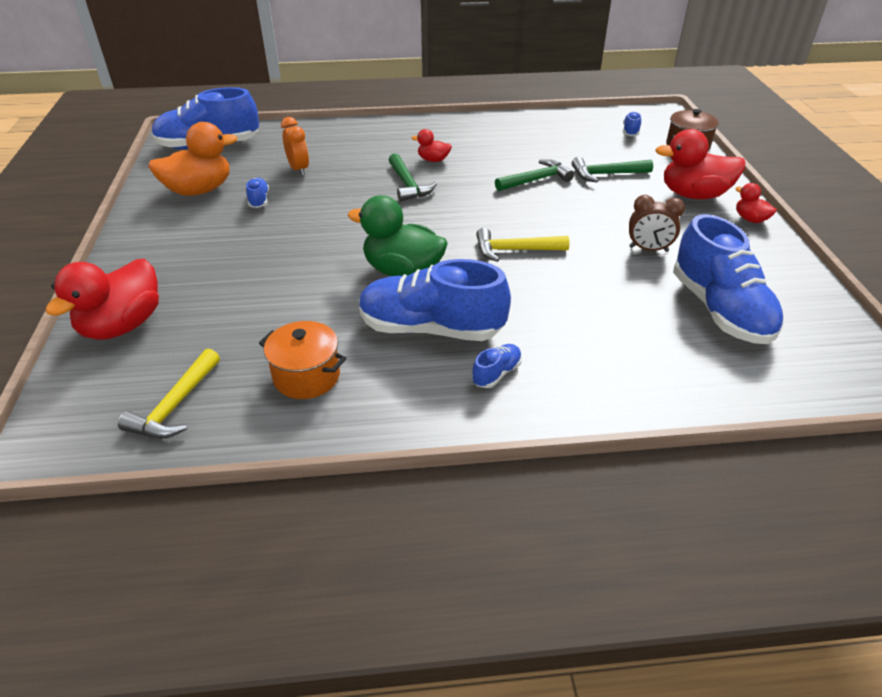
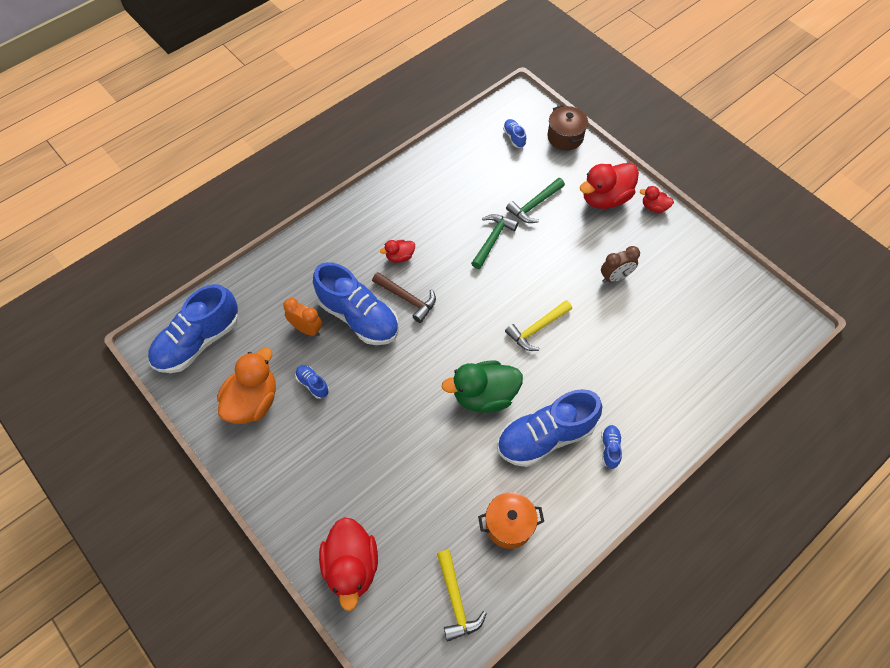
camera: 35 degrees left, 20 degrees up
(408, 185) = (407, 299): green hammer -> brown hammer
(720, 310) = (689, 313): blue shoe -> blue shoe (359, 317)

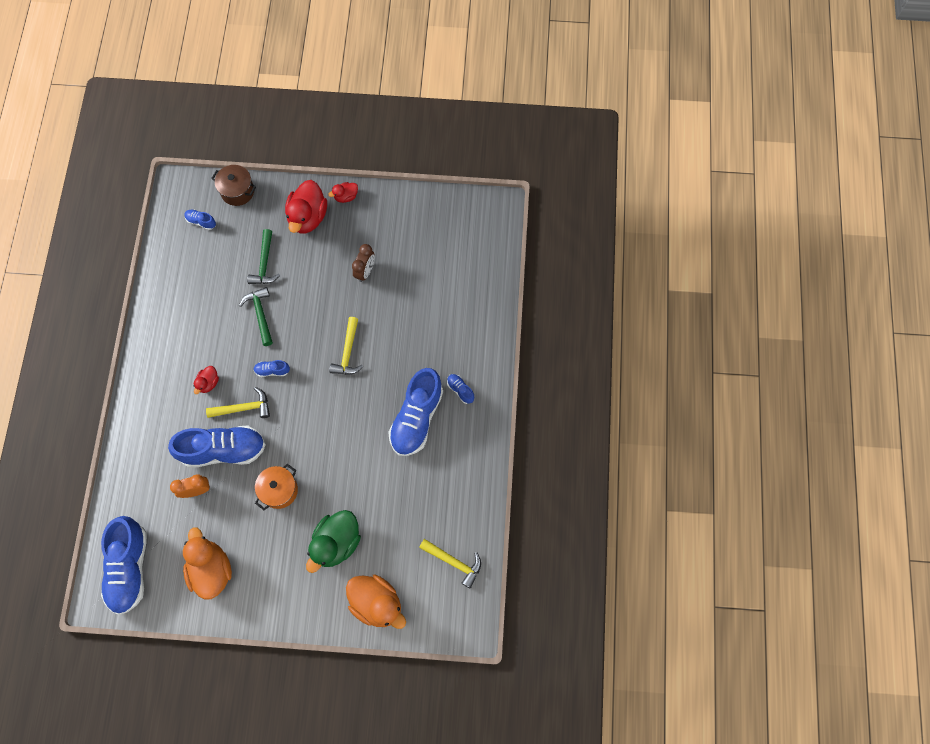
camera: 45 degrees left, 10 degrees up
(313, 384) = (239, 522): blue shoe -> blue shoe (272, 370)
(351, 566) = (377, 603): red duck -> orange duck
(407, 299) = (244, 408): brown hammer -> yellow hammer
(484, 395) = (356, 427): green duck -> green duck (336, 543)
(509, 525) = (444, 491): orange pot -> orange pot (279, 490)

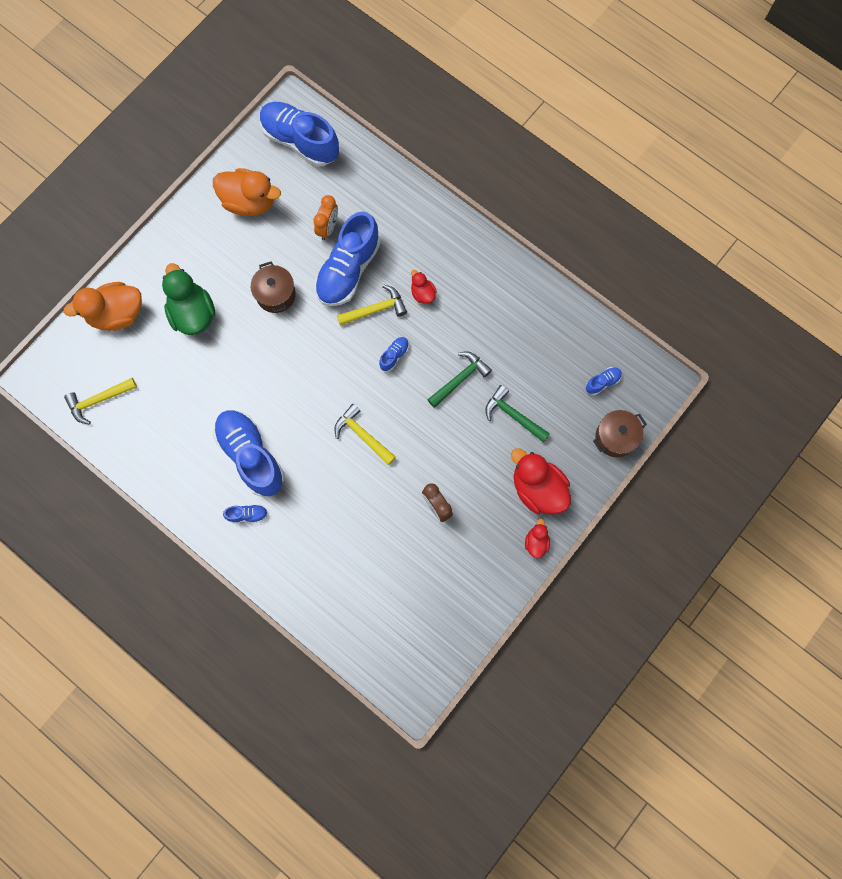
camera: 125 degrees right, 5 degrees up
(244, 408) = (375, 309): yellow hammer -> yellow hammer turned 135 degrees counterclockwise
(260, 314) = (460, 379): green hammer -> green hammer turned 60 degrees counterclockwise
(279, 490) = (276, 295): orange pot -> brown pot

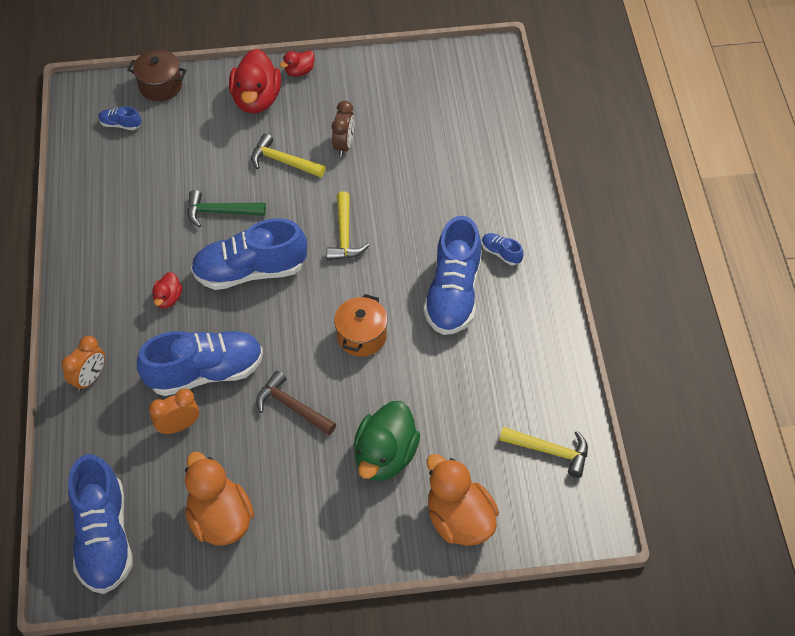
camera: 135 degrees left, 20 degrees down
(117, 314) = (459, 519): orange duck -> orange duck turned 150 degrees counterclockwise
(276, 295) = (292, 407): brown pot -> brown hammer
(280, 374) = (362, 336): none -> orange pot
(375, 309) = (222, 319): yellow hammer -> yellow hammer (283, 161)
(394, 355) = (250, 271): blue shoe -> blue shoe, size x2.38
(409, 209) = (90, 378): none -> orange clock
(513, 415) = (213, 156): green hammer -> none

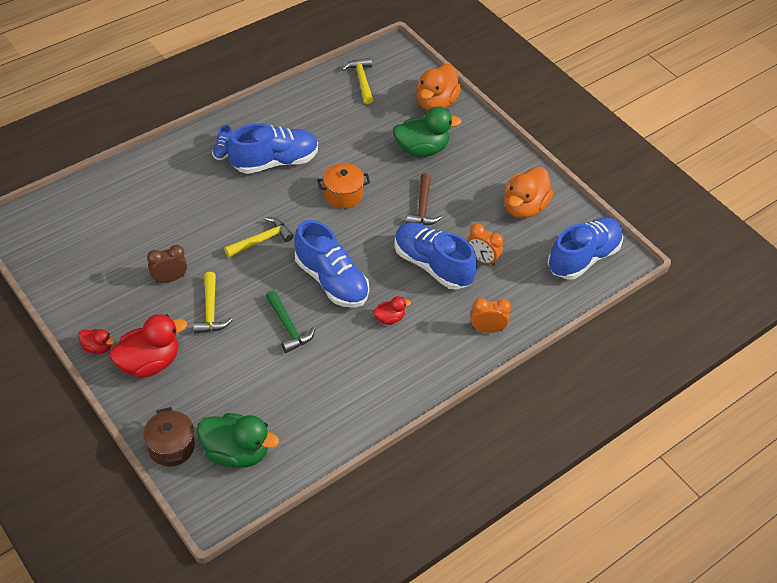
camera: 125 degrees left, 5 degrees down
(120, 124) = (236, 452): blue shoe -> green duck

